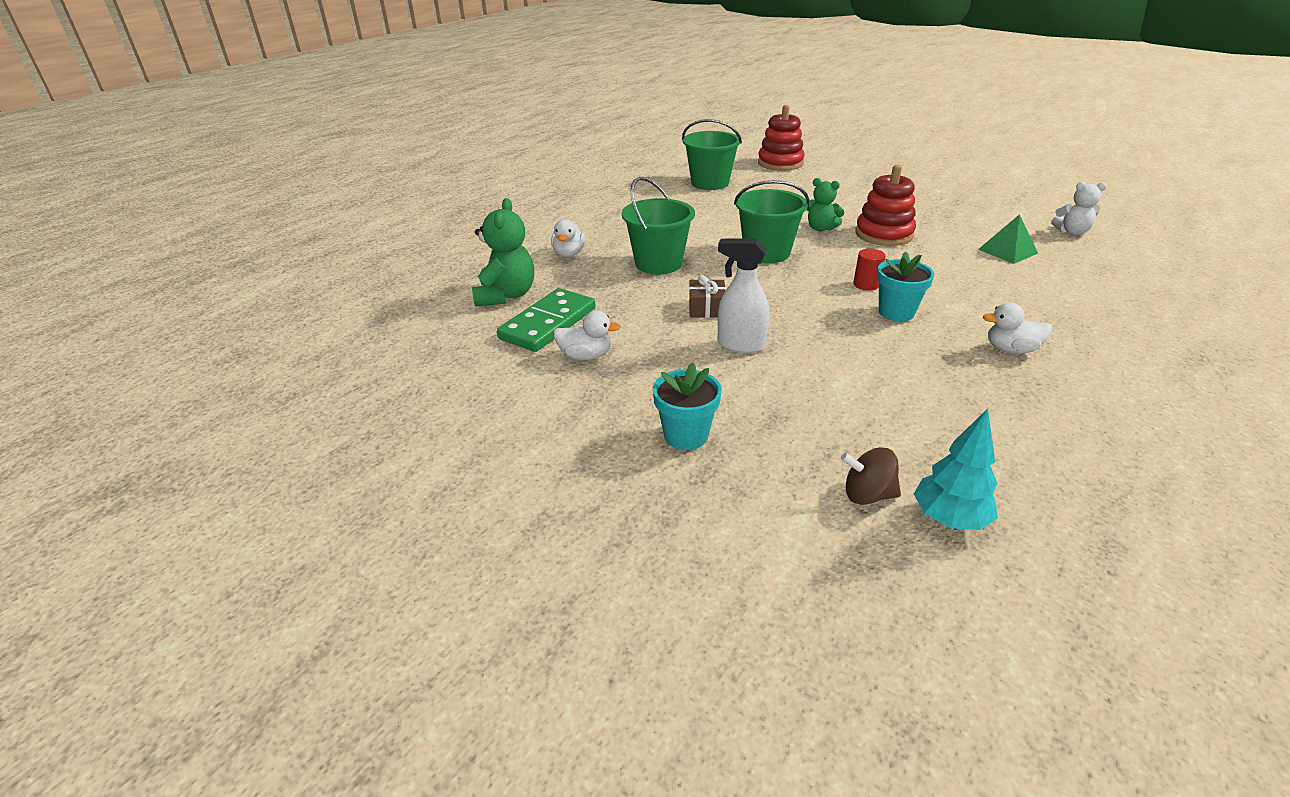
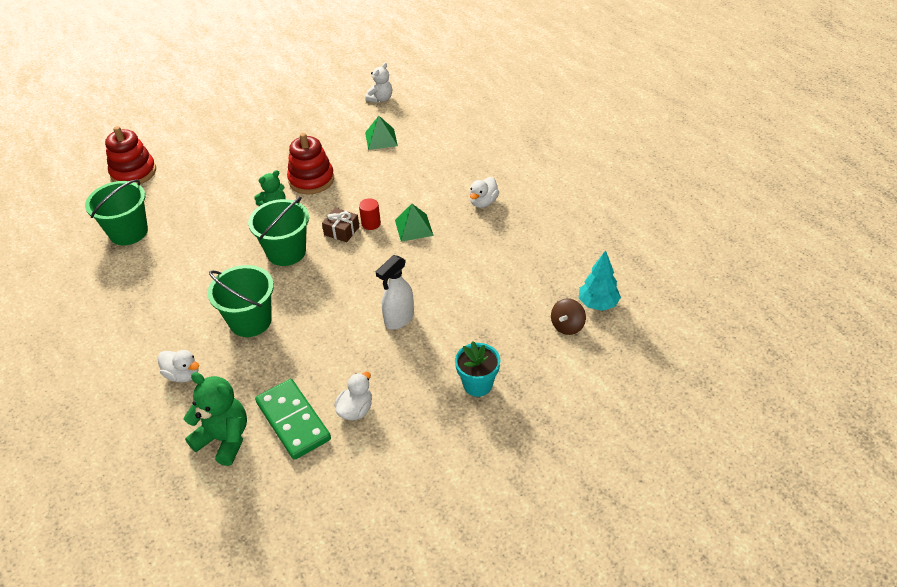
camera: 65 degrees left, 10 degrees up
(706, 308) = (340, 318): brown gift -> brown gift (341, 231)
(896, 312) = (414, 227): turquoise flower pot -> green pyramid

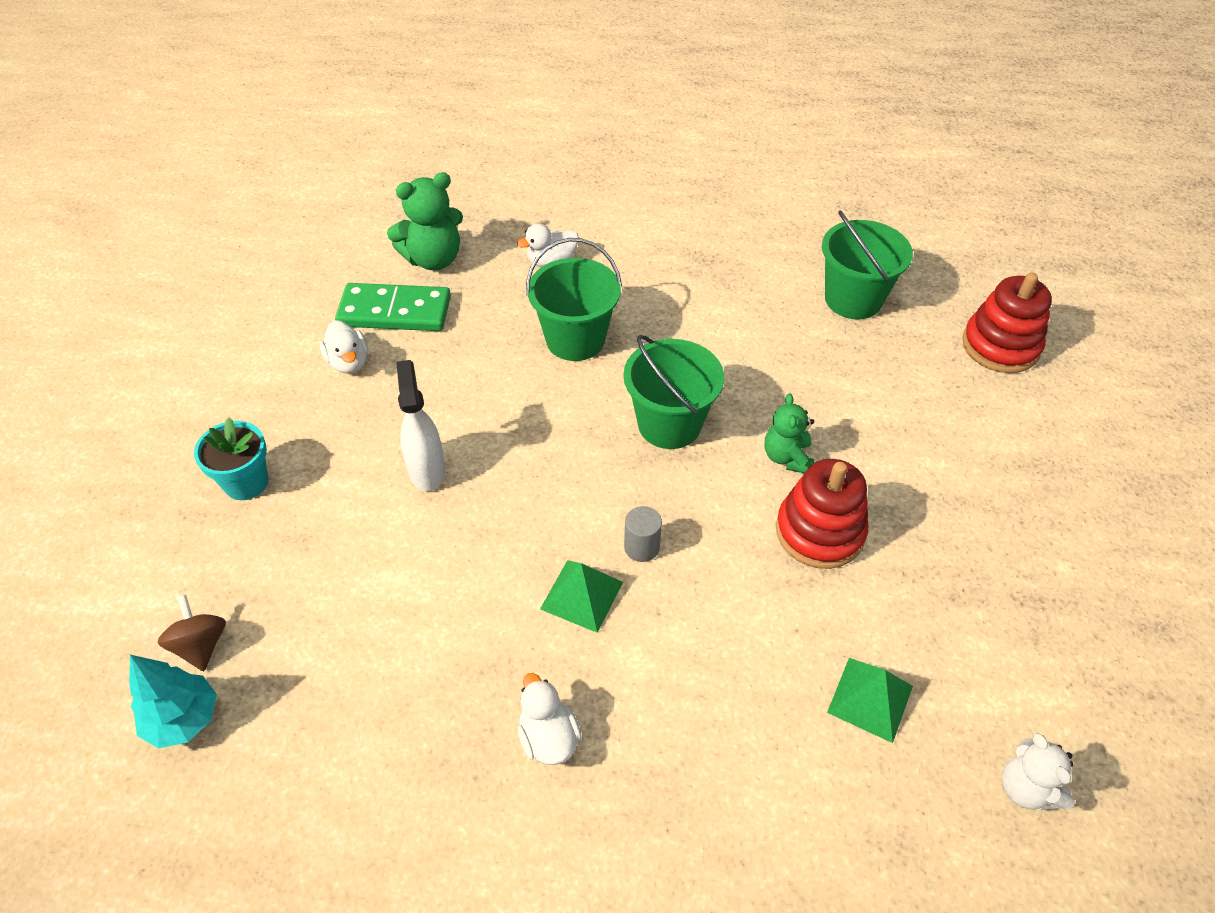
camera: 125 degrees right, 5 degrees up
(341, 231) = (658, 504): brown gift -> none
(371, 223) = (641, 547): red cylinder -> grey cylinder

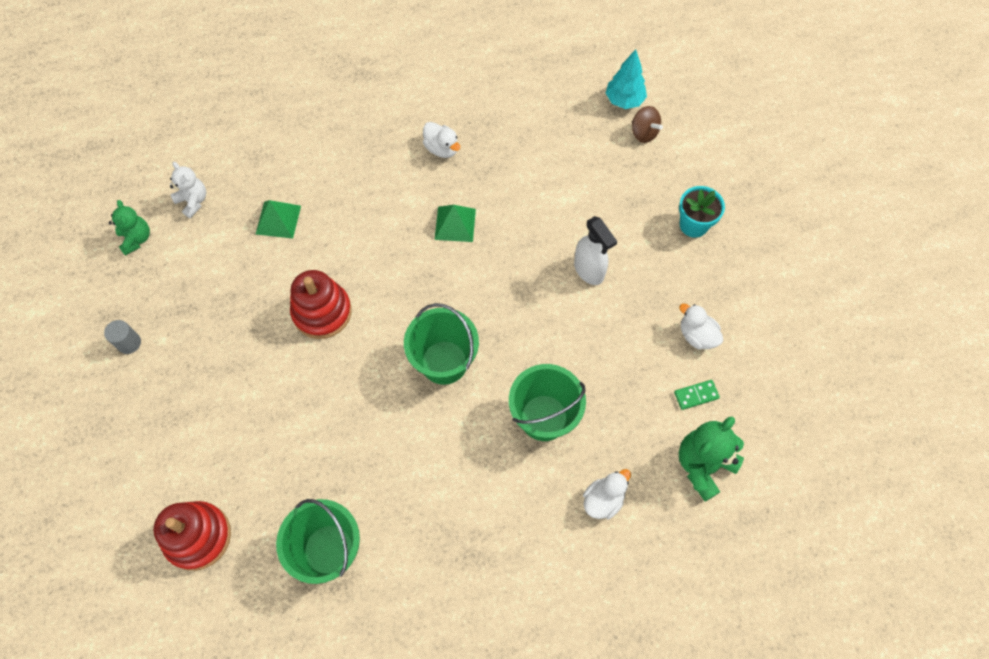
camera: 160 degrees right, 15 degrees up
(395, 312) = (696, 395): green domino -> green domino, size x0.46
(641, 547) = (431, 264): grey cylinder -> grey cylinder (129, 343)
(787, 457) = (354, 362): green teddy bear -> green teddy bear (136, 239)

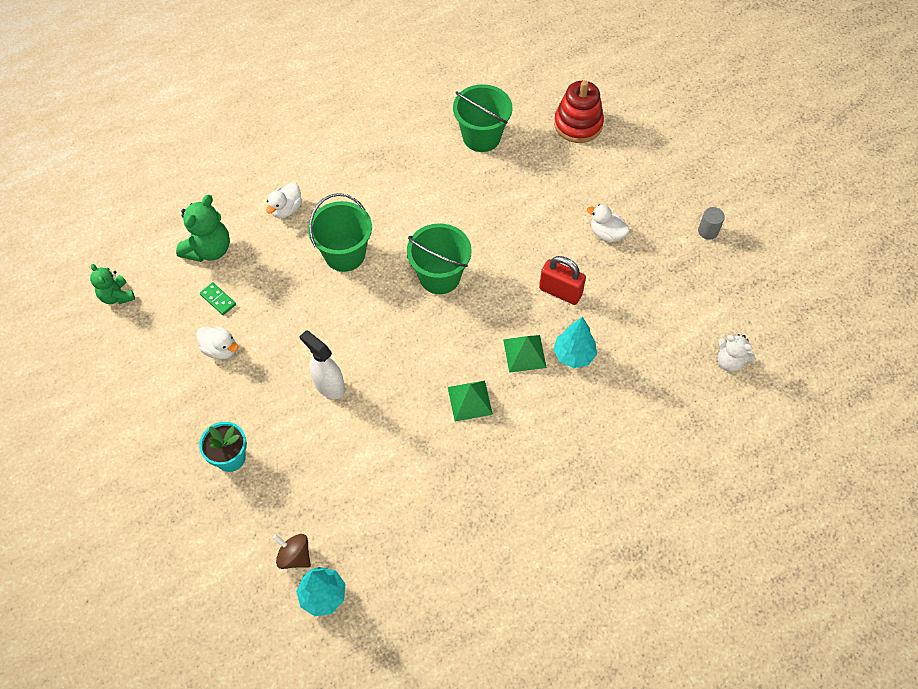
camera: 165 degrees right, 5 degrees down
(136, 239) = (758, 314): green teddy bear -> green teddy bear (117, 296)
(278, 220) = (640, 363): green pyramid -> green pyramid (524, 353)
(322, 312) = (560, 292): red stacking toy -> red padlock
(338, 243) = (573, 355): none -> turquoise tree
(442, 149) = (510, 480): white duck -> white duck (606, 234)
(696, 395) = (218, 300): green domino -> green domino turned 75 degrees clockwise

